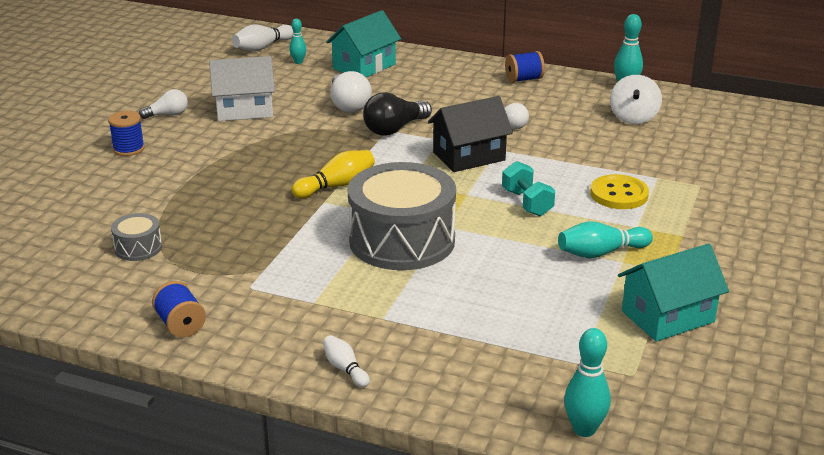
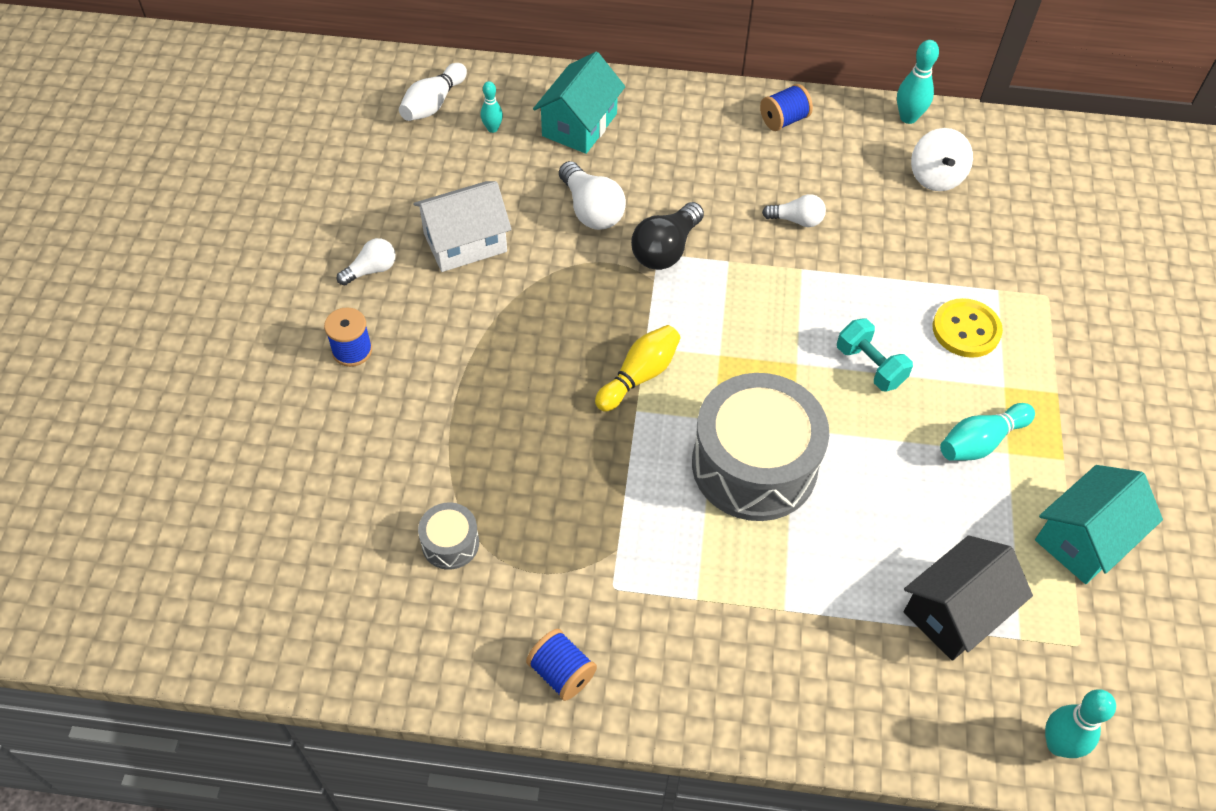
camera: 15 degrees left, 25 degrees up
(345, 369) = (776, 706): white bowling pin -> none
(469, 156) = (773, 288): black house -> black house (955, 611)

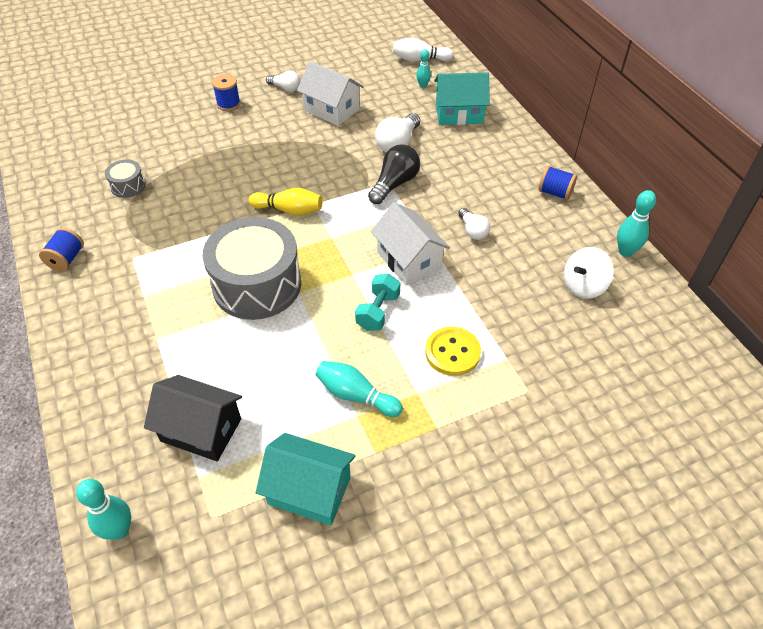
camera: 60 degrees right, 5 degrees down
(666, 249) = (394, 184): black light bulb -> black light bulb turned 120 degrees clockwise
(807, 300) = (408, 260): none -> white house

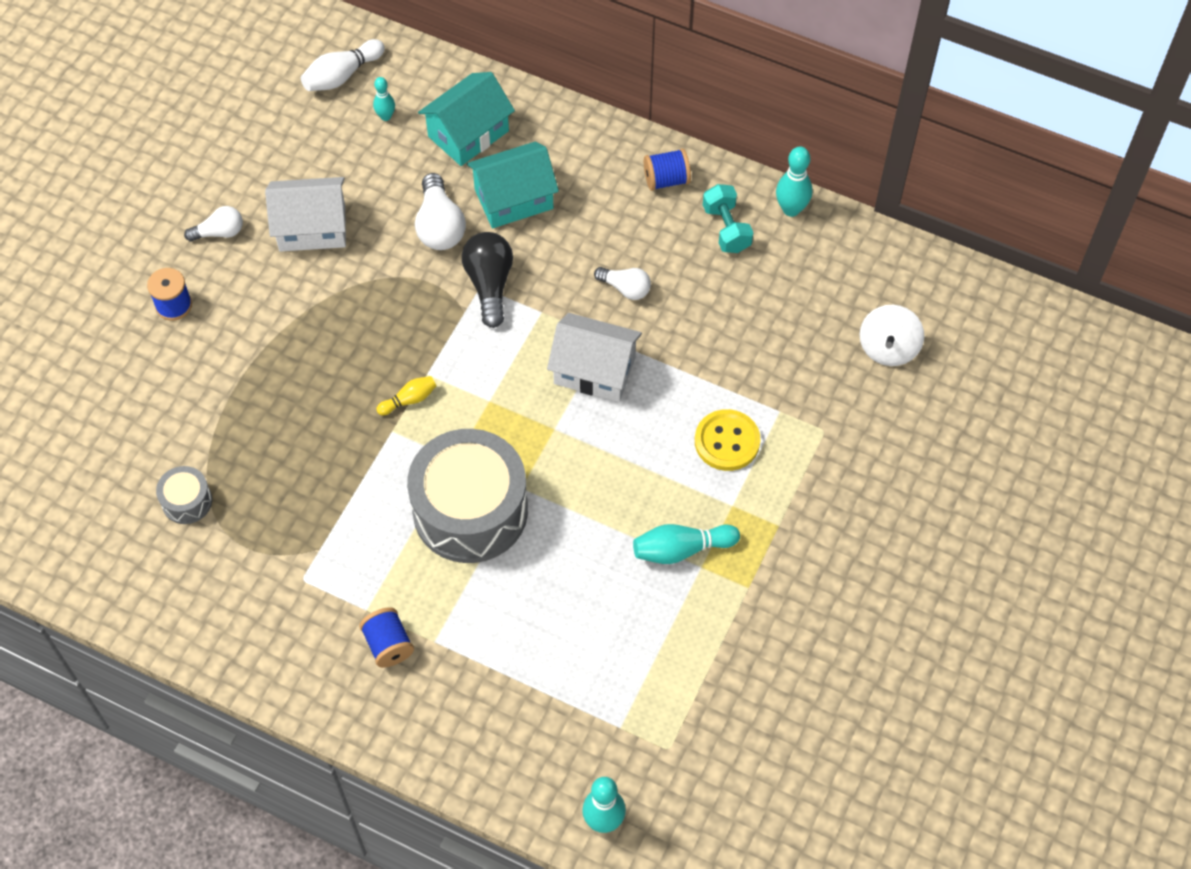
camera: 40 degrees left, 10 degrees up
(66, 259) = (230, 635): blue spool -> blue spool (388, 645)
(201, 430) = (577, 688): black house -> none
(289, 210) = (409, 400): yellow bowling pin -> yellow bowling pin, size x0.62
(309, 490) = (725, 662): turquoise house -> turquoise house (513, 199)
(378, 311) = (619, 450): turquoise dumbbell -> turquoise dumbbell (726, 229)
(583, 286) = (783, 280): white spinning top -> white spinning top (888, 348)

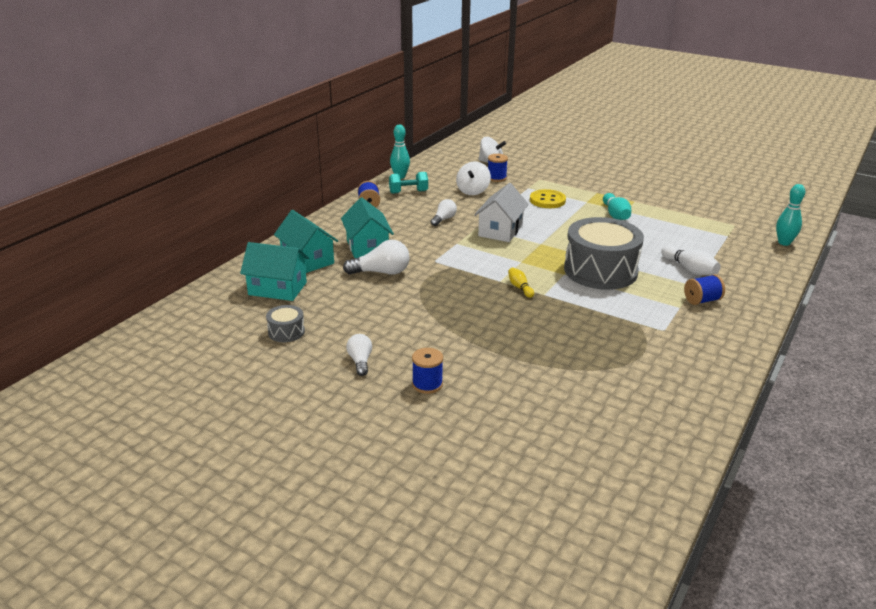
camera: 85 degrees left, 30 degrees down
(187, 501) = (609, 378): grey drum -> grey drum (286, 332)
(312, 228) = (368, 320): white house -> none
(342, 75) = (229, 304): white bowling pin -> white bowling pin (689, 269)
(385, 116) = (277, 288): turquoise bowling pin -> turquoise house
(489, 285) = (433, 258): black light bulb -> none
(748, 324) = (473, 191): none -> white spinning top
(815, 359) = (496, 178): none -> blue spool

